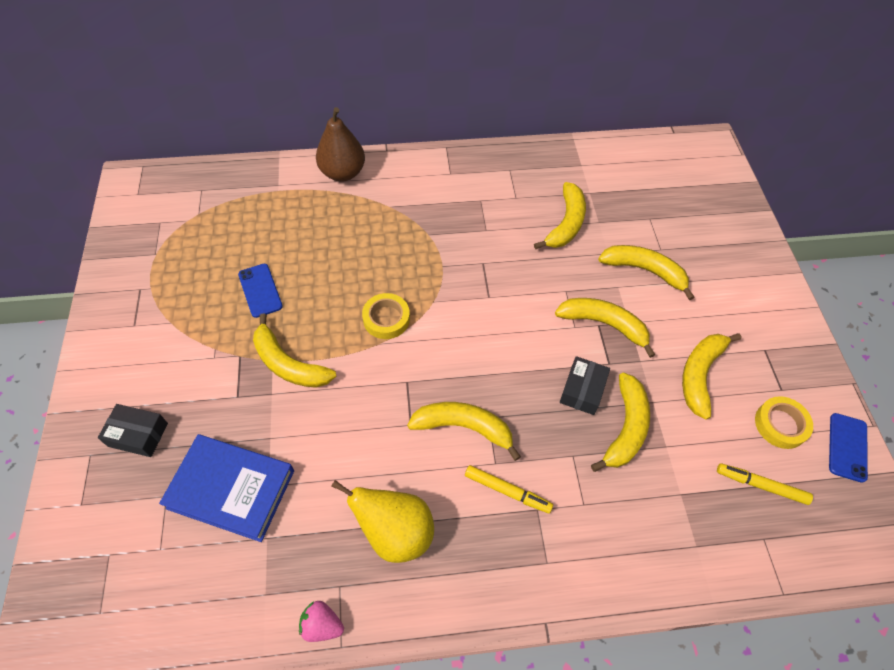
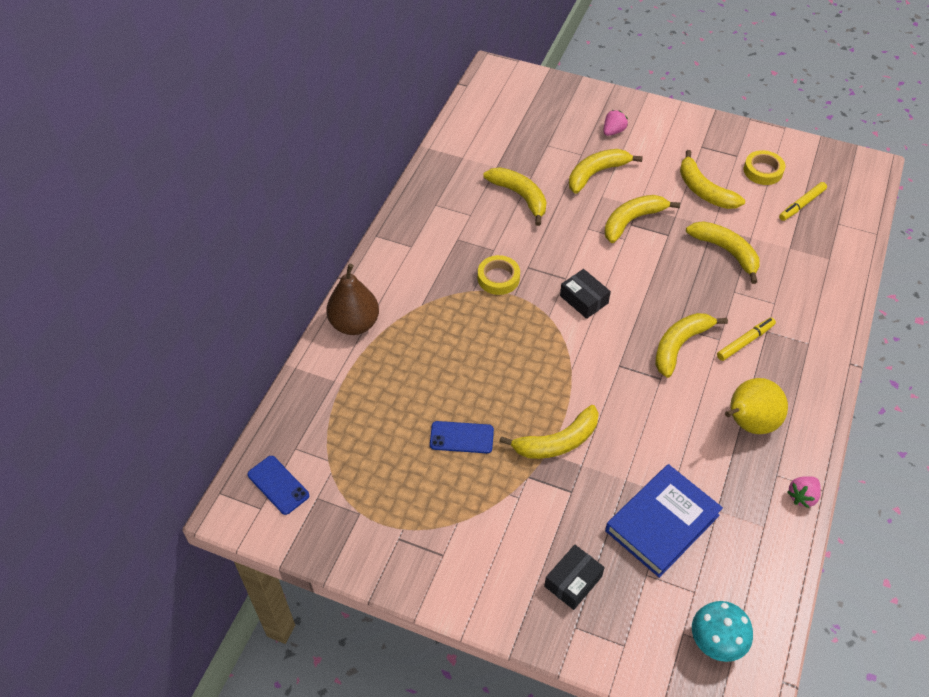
camera: 60 degrees left, 5 degrees down
(106, 591) = (716, 642): none -> turquoise mushroom
(386, 319) = (548, 355): yellow tape -> yellow tape (498, 278)
(582, 390) = (683, 261): black box -> black box (584, 299)
(716, 263) = (613, 131): none -> pink strawberry
(847, 447) = (794, 149): blue phone -> blue phone (278, 485)

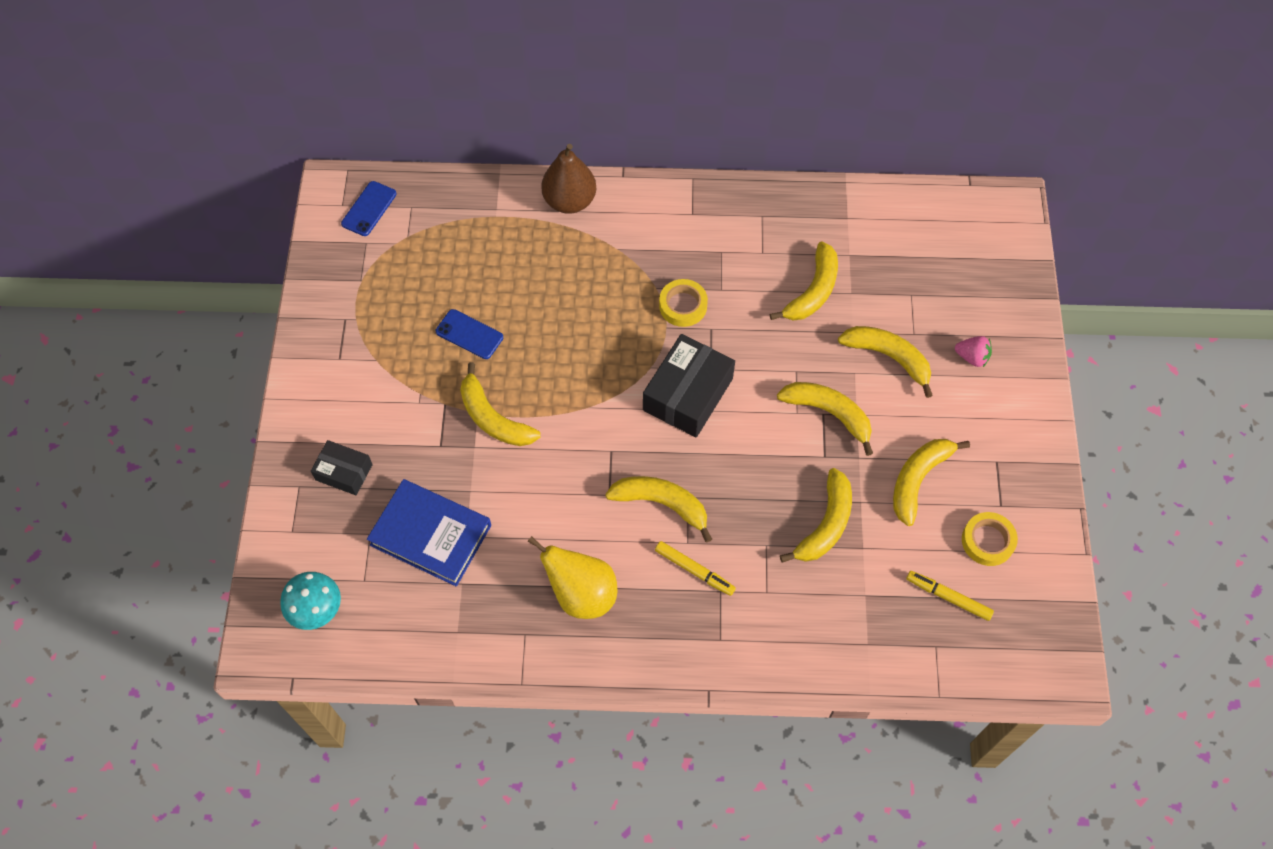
camera: 70 degrees right, 10 degrees up
(461, 437) = (469, 334): blue phone -> blue phone turned 45 degrees counterclockwise
(584, 299) = (688, 394): black box -> black box, size x1.72
(802, 496) = (506, 664): pink strawberry -> none

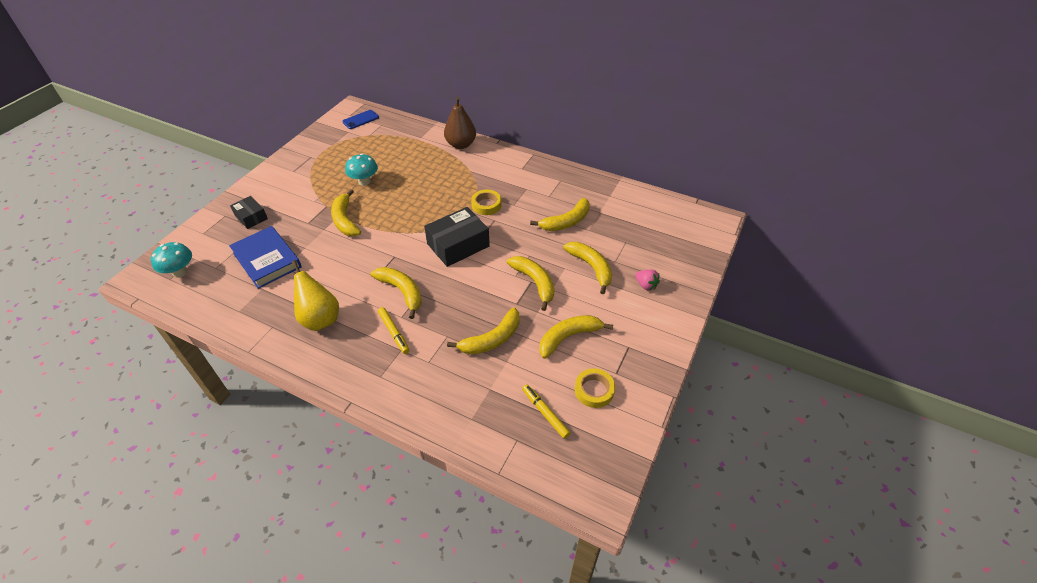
camera: 25 degrees right, 15 degrees down
(469, 334) = (364, 181): blue phone -> turquoise mushroom

